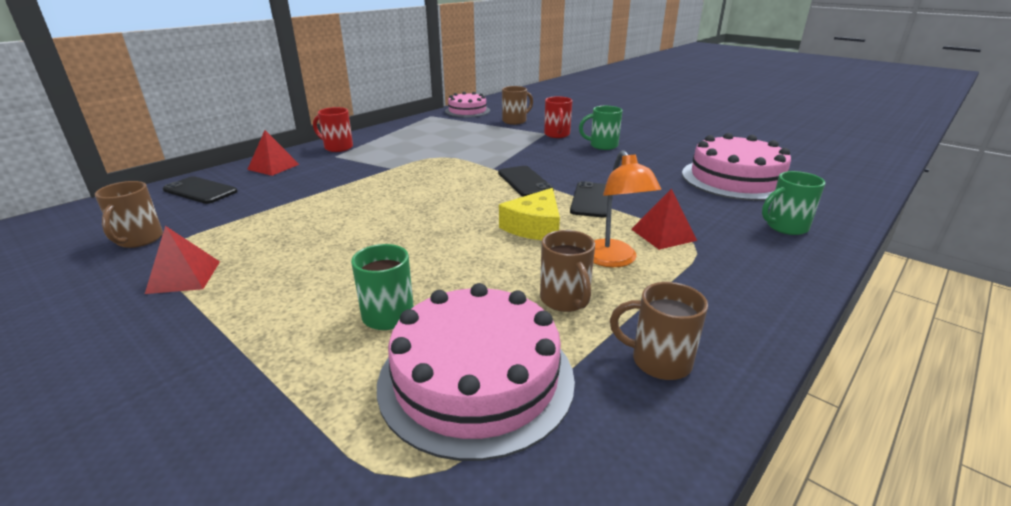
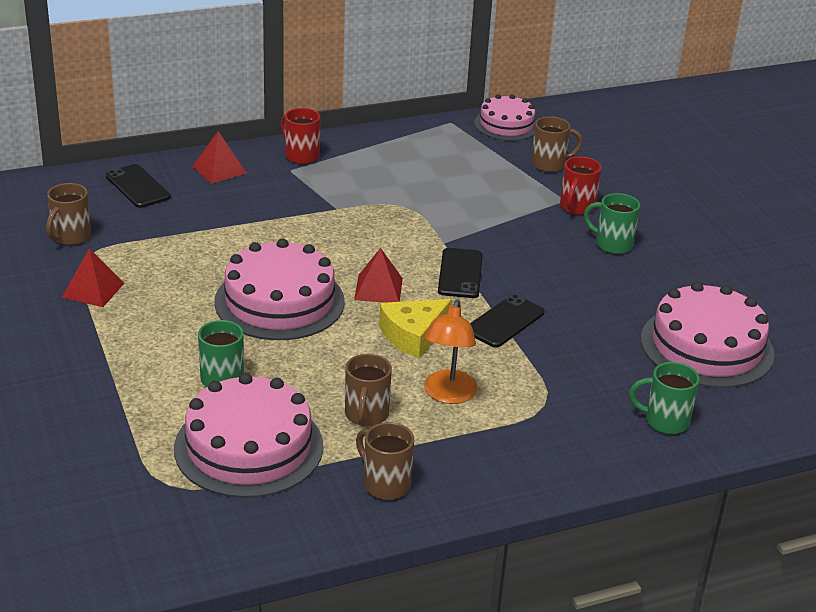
camera: 25 degrees right, 5 degrees up
(395, 235) = (279, 301): none -> pink cake
(663, 234) = (527, 386): red pyramid -> red pyramid (378, 289)

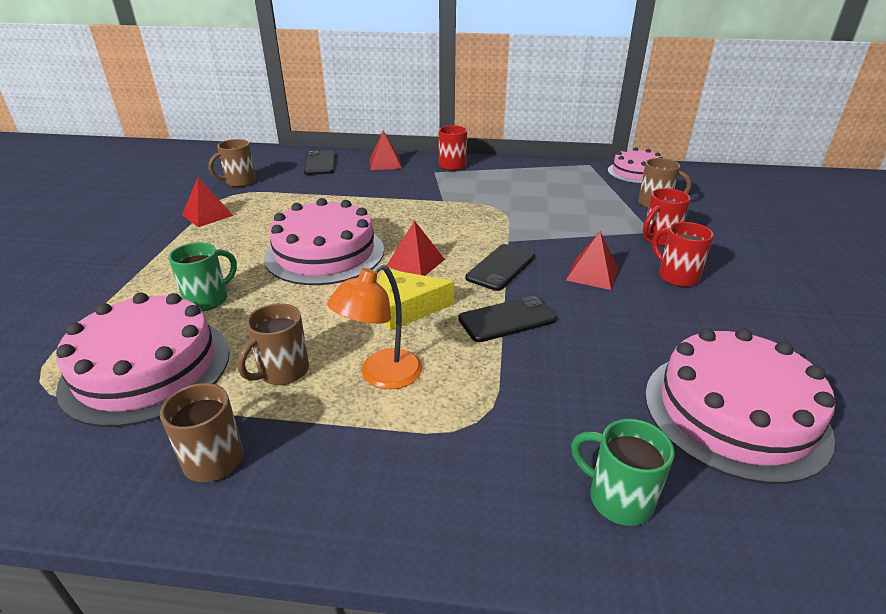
camera: 30 degrees right, 0 degrees up
(543, 260) = (592, 274): none -> red pyramid
(612, 244) = (676, 276): green mug -> red mug

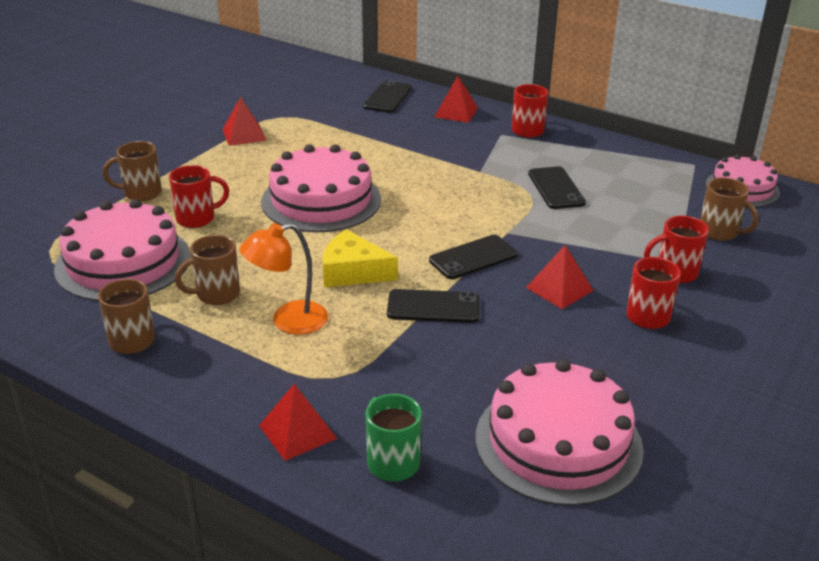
camera: 25 degrees right, 0 degrees up
(208, 300) = (197, 218): green mug -> red mug
(239, 182) = (294, 103): brown mug -> brown mug (141, 193)
(415, 262) = (396, 231): red pyramid -> red pyramid (297, 431)
(512, 200) = (556, 188): none -> black phone

